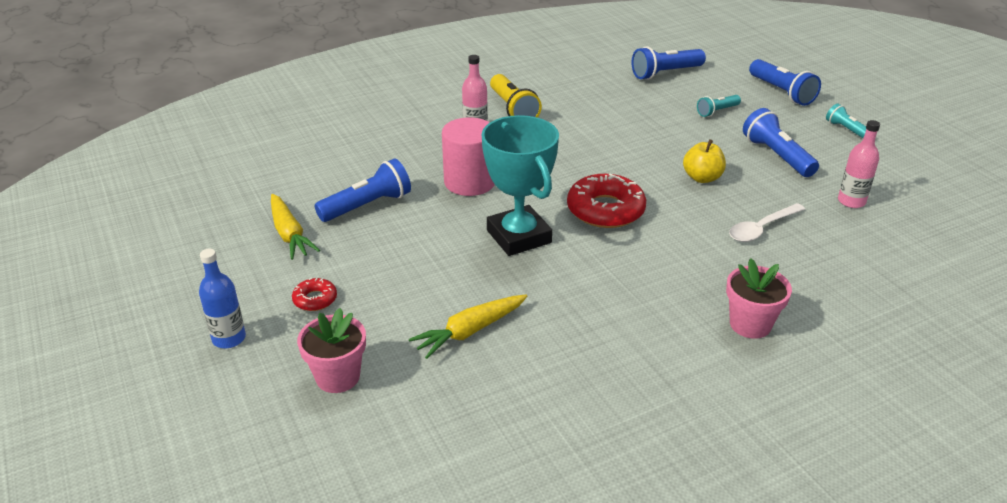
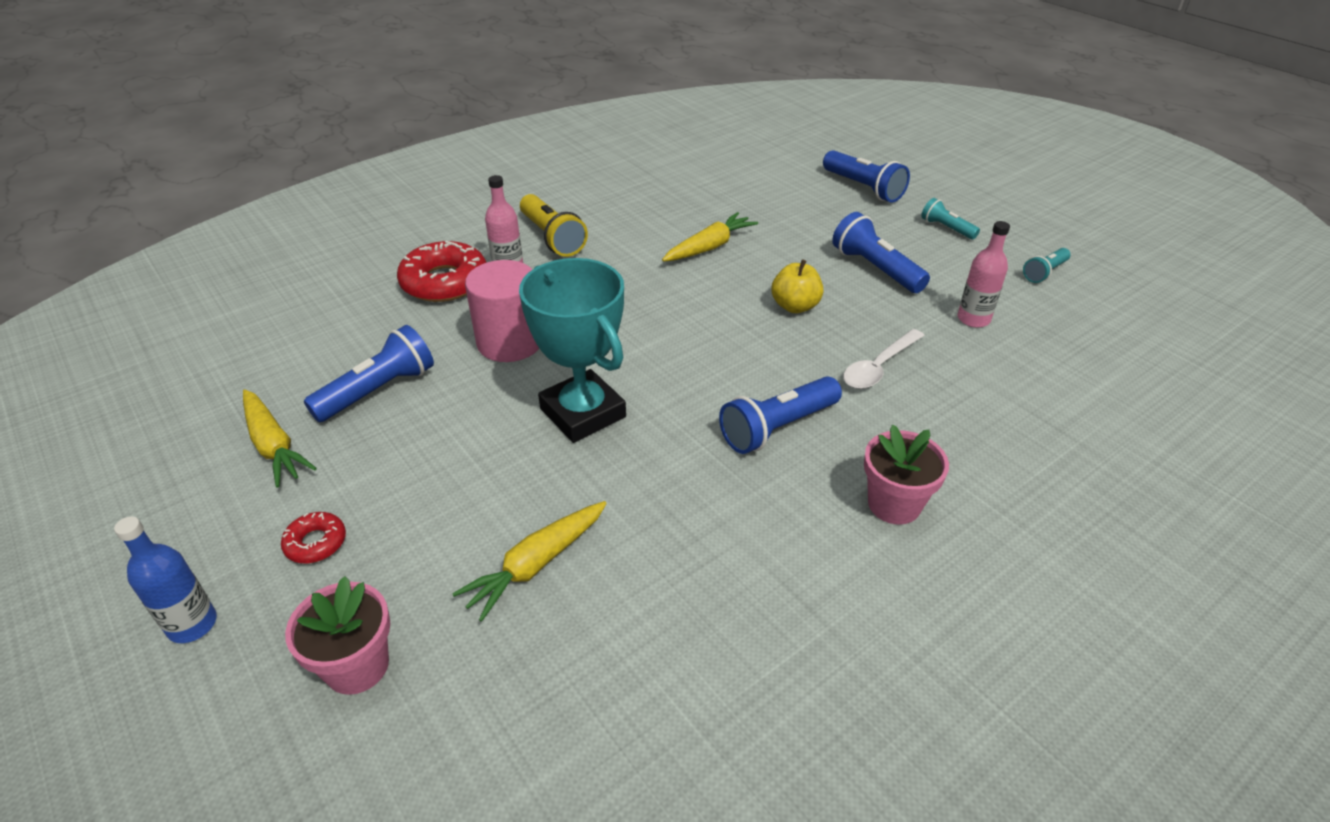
camera: 10 degrees left, 5 degrees up
(605, 210) = (686, 362): red donut -> red donut (444, 282)
(640, 127) = (709, 247): none -> yellow carrot
(665, 73) = (726, 176): blue flashlight -> blue flashlight (777, 428)
(717, 111) = (795, 218): turquoise flashlight -> turquoise flashlight (1044, 273)

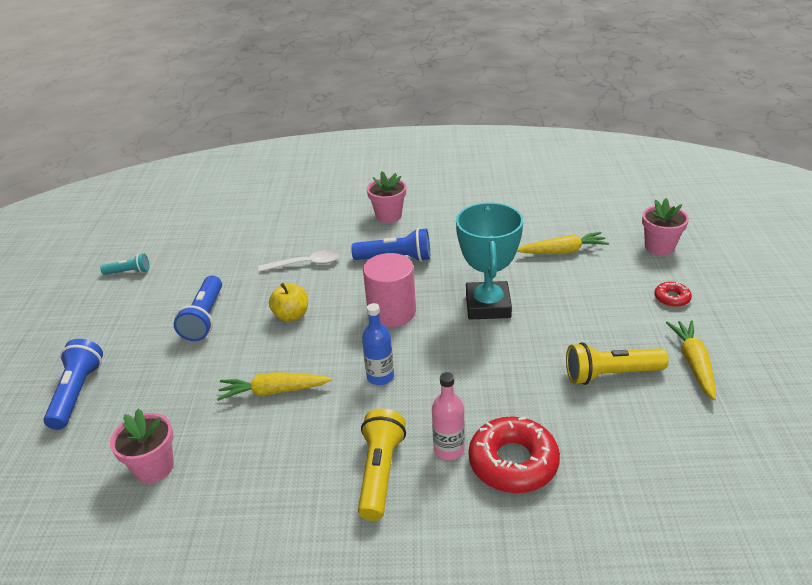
camera: 140 degrees left, 5 degrees down
(192, 624) = (740, 286): blue bottle -> blue bottle (380, 377)
(379, 390) = (610, 374): blue flashlight -> yellow flashlight
(510, 342) = (497, 373): pink cylinder -> pink cylinder (392, 312)
(724, 182) = (154, 467): none -> pink flower pot
(946, 228) = (108, 326): turquoise flashlight -> none
(973, 319) = (217, 265): pink bottle -> none

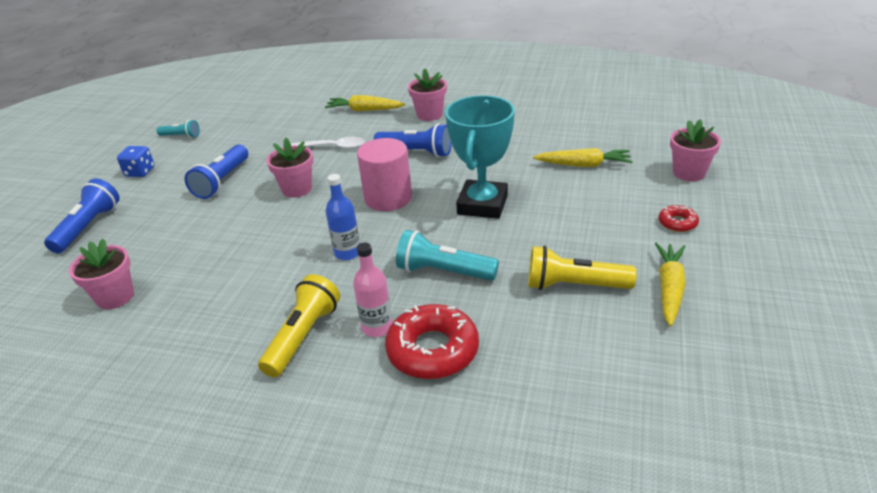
camera: 15 degrees right, 0 degrees up
(103, 320) = (140, 172): none -> blue dice
(274, 391) = (247, 251): yellow carrot -> yellow carrot (364, 110)
(291, 315) = (297, 189): yellow apple -> pink flower pot
(484, 381) = (443, 272): none -> turquoise flashlight

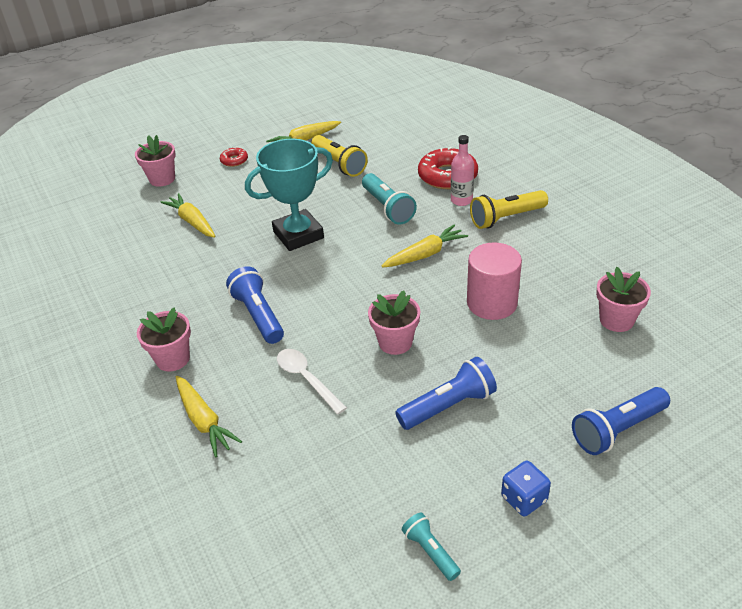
camera: 135 degrees left, 5 degrees up
(347, 253) = (425, 254): blue bottle -> yellow carrot
(388, 198) = (344, 282): pink cylinder -> pink cylinder (492, 303)

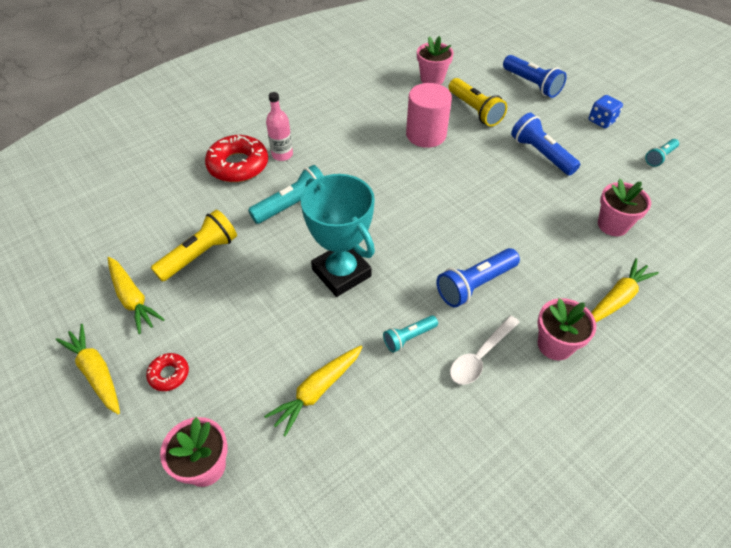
camera: 100 degrees left, 10 degrees up
(218, 269) = (408, 337): none -> turquoise flashlight
(307, 379) = (544, 236): white spoon -> white spoon (480, 356)
(395, 342) = (485, 185): pink flower pot -> pink flower pot (612, 225)
(425, 254) = (367, 174): yellow carrot -> yellow carrot (96, 372)
(506, 218) = (311, 127): yellow flashlight -> yellow flashlight (475, 111)

